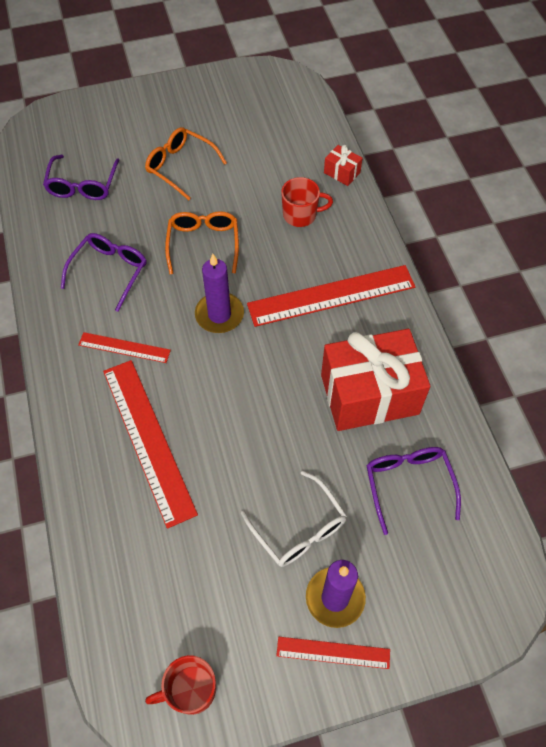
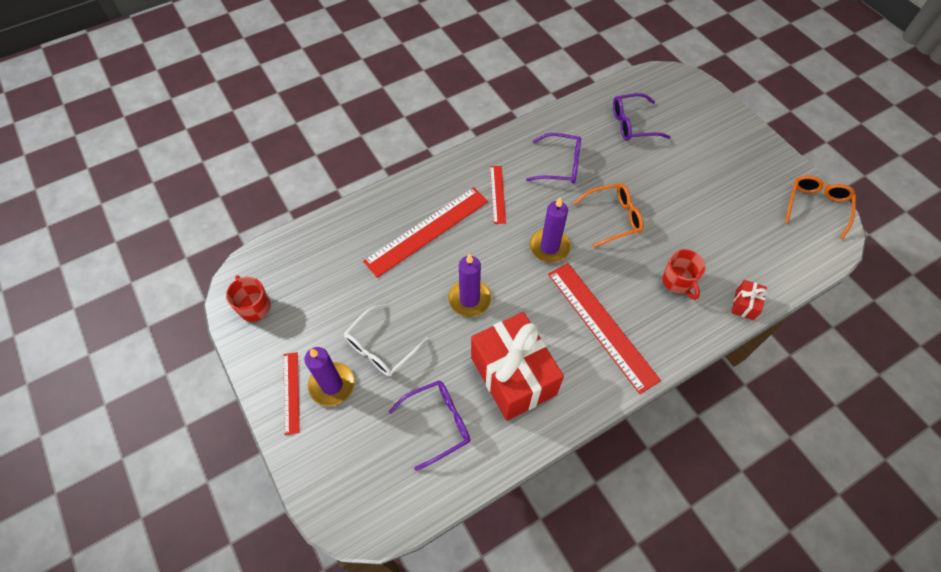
camera: 75 degrees right, 0 degrees up
(180, 166) = (685, 180): orange glasses -> orange glasses (816, 206)
(262, 414) = (469, 299): none -> purple candle

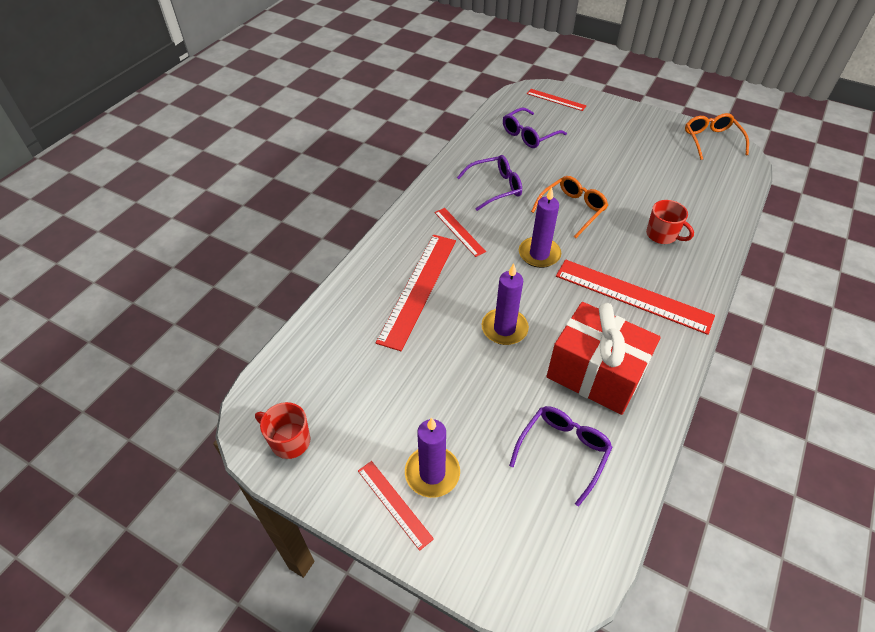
camera: 30 degrees left, 10 degrees down
(381, 347) = (455, 412): white glasses -> none
(689, 96) = (556, 100): none -> red ruler
(744, 304) = (723, 229): red gift -> none

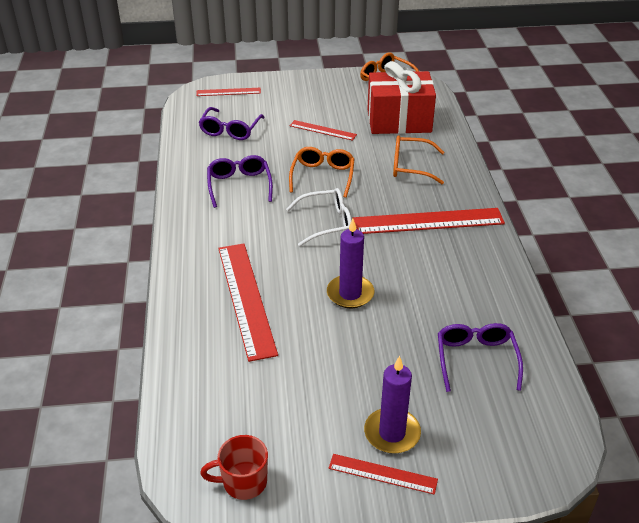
camera: 35 degrees left, 10 degrees down
(459, 231) = (240, 235): red ruler -> red ruler (323, 130)
(495, 187) = (239, 185): purple glasses -> purple glasses turned 45 degrees counterclockwise
(539, 254) = (326, 223): purple candle -> white glasses
(595, 373) = (450, 291): red gift -> red gift (399, 121)
(662, 235) = (411, 166): red mug -> orange glasses

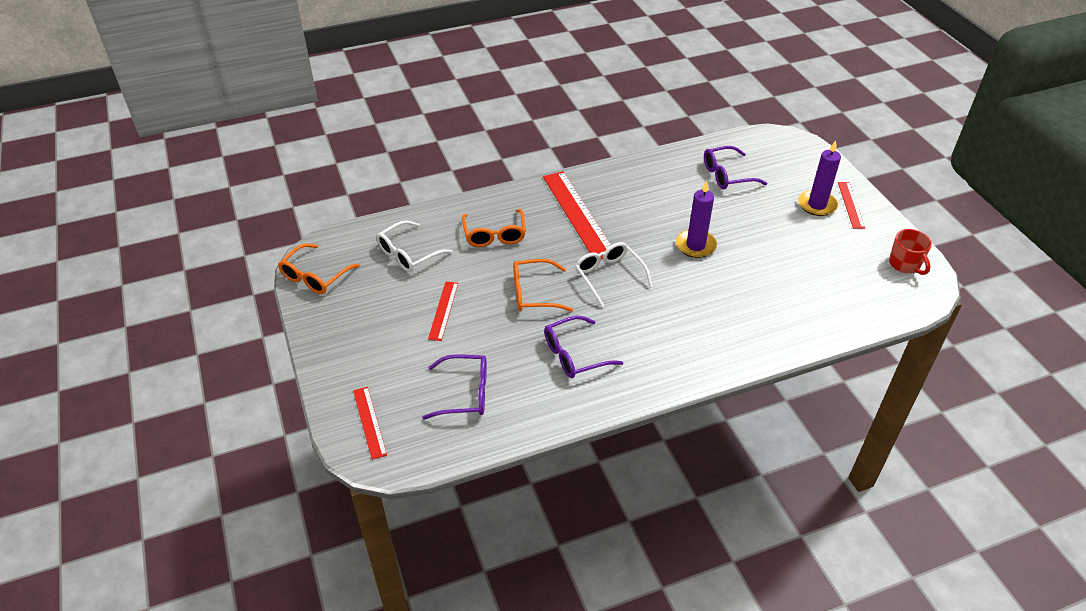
camera: 105 degrees left, 5 degrees up
(246, 298) = (737, 306): red ruler -> none
(399, 121) = (408, 254): red gift -> white glasses

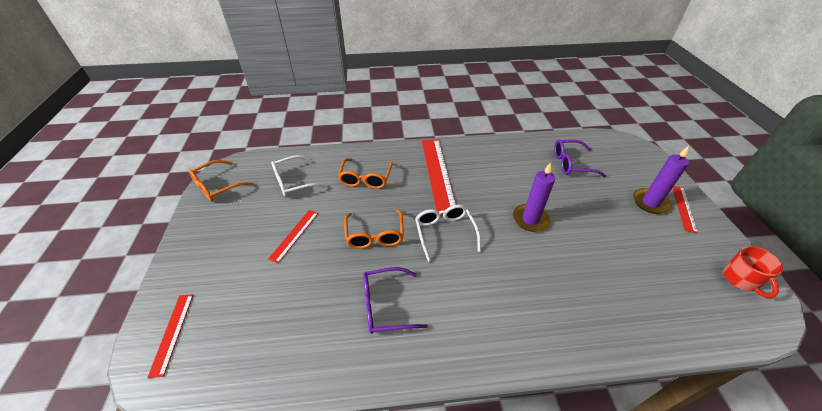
camera: 15 degrees right, 0 degrees up
(465, 393) = (269, 323): purple glasses -> none
(534, 293) = (375, 235): orange glasses -> orange glasses turned 105 degrees counterclockwise

